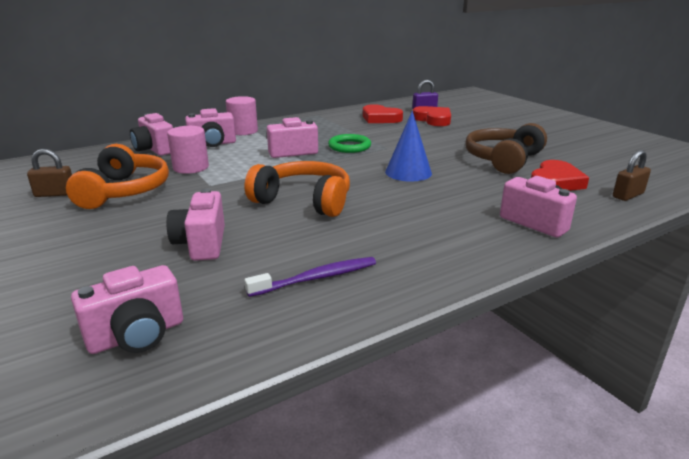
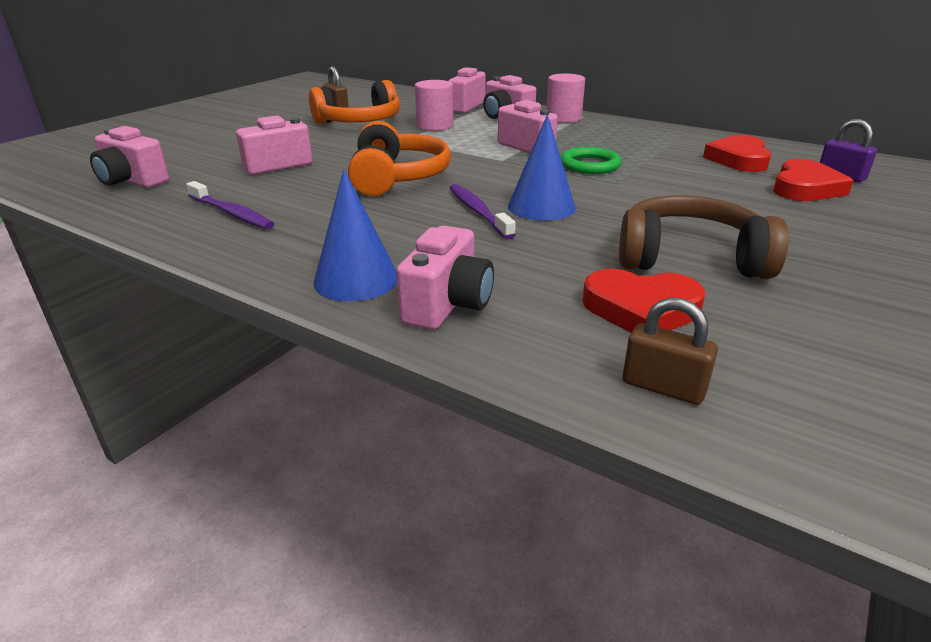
camera: 65 degrees right, 5 degrees up
(401, 189) = (478, 212): none -> purple toothbrush
(489, 243) = (356, 279): none -> blue cone

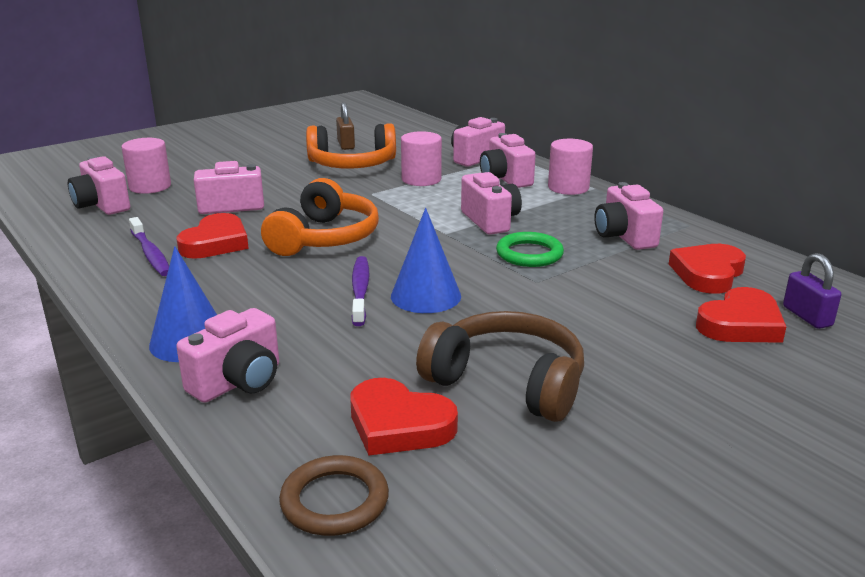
camera: 20 degrees right, 5 degrees down
(171, 160) = (150, 186): none -> pink cylinder
(292, 195) = (216, 243): none -> red heart
(647, 144) = (624, 237): none -> pink camera
(663, 387) = (334, 501): brown padlock -> brown ring

